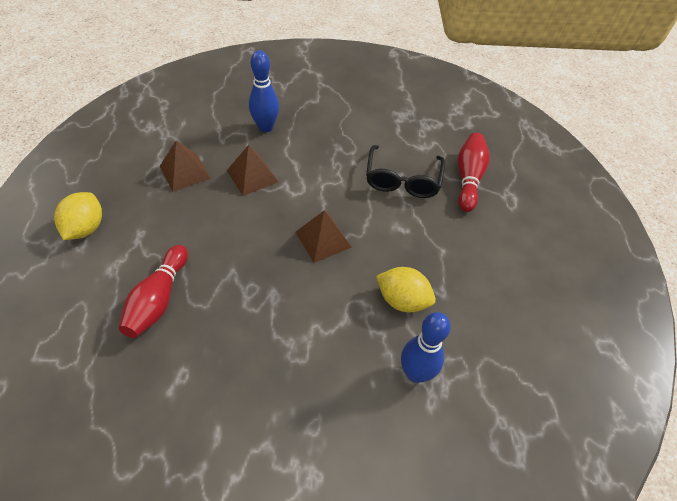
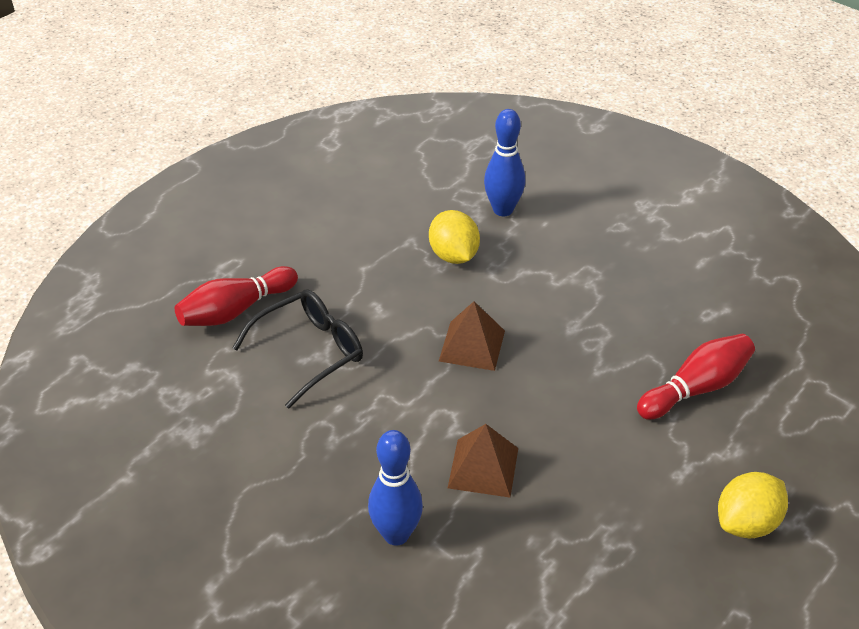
camera: 135 degrees left, 10 degrees down
(184, 172) = (569, 530): brown pyramid -> none

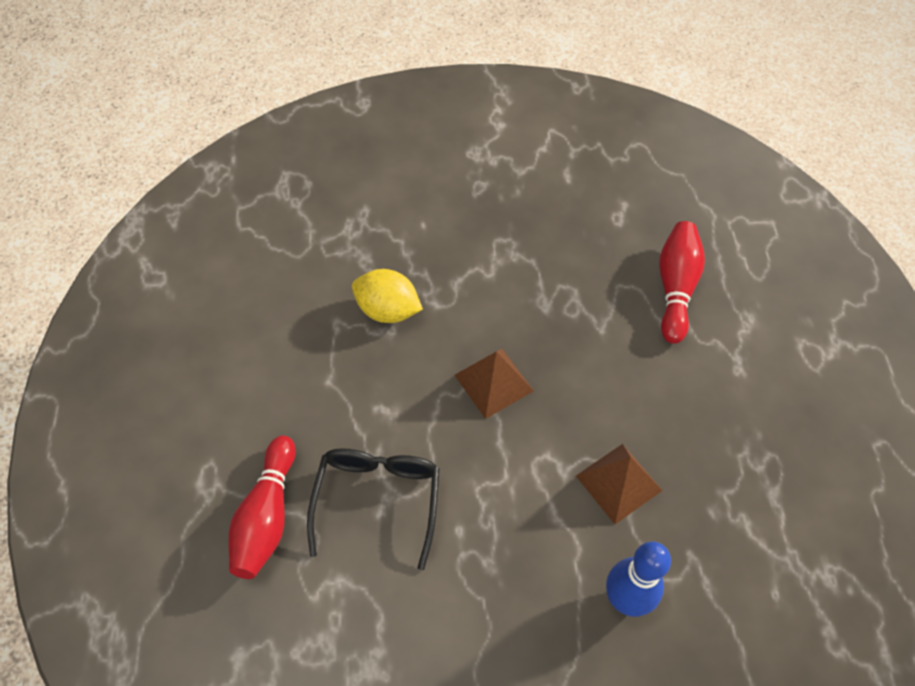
camera: 45 degrees left, 15 degrees up
(503, 210) = (378, 236): blue bowling pin -> none
(747, 523) = (813, 370): yellow lemon -> none

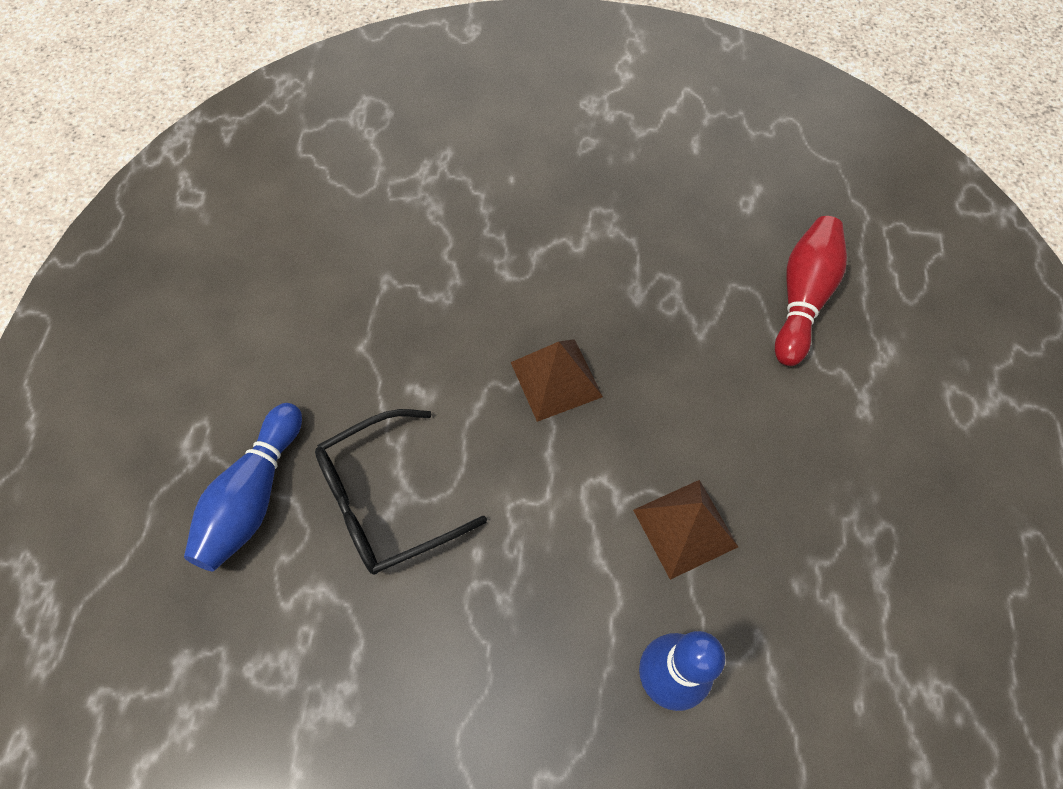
camera: 10 degrees right, 5 degrees up
(267, 516) = (253, 497): red bowling pin -> blue bowling pin
(377, 501) = (387, 500): black glasses -> black glasses turned 135 degrees counterclockwise
(388, 310) = (448, 273): yellow lemon -> none

